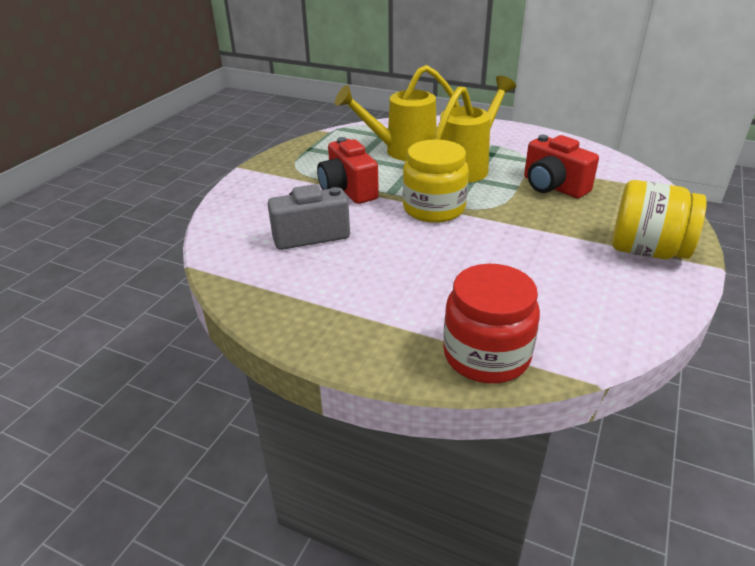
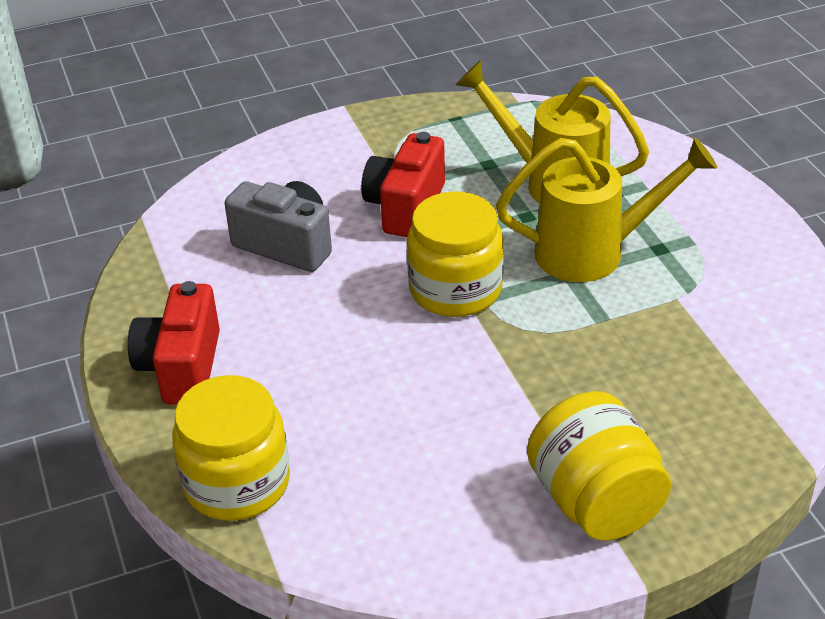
camera: 45 degrees right, 5 degrees up
(486, 355) = (237, 483): red jar -> yellow jar
(553, 187) = (648, 347): red camera -> red camera (182, 367)

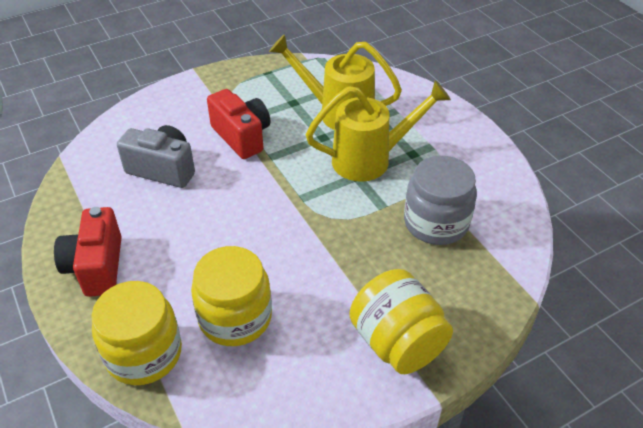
camera: 10 degrees left, 5 degrees up
(405, 207) = (242, 136): red camera -> red camera turned 135 degrees clockwise
(455, 289) = (282, 193): yellow jar -> yellow jar (235, 317)
(679, 347) = (436, 222): none -> grey jar

